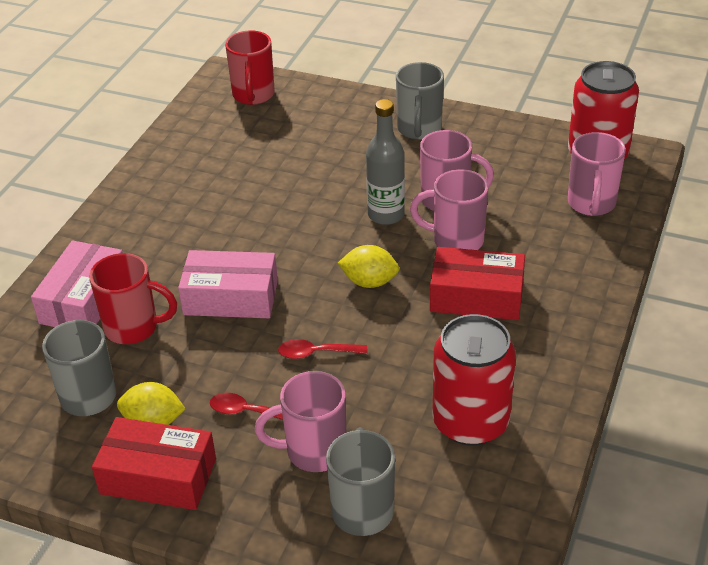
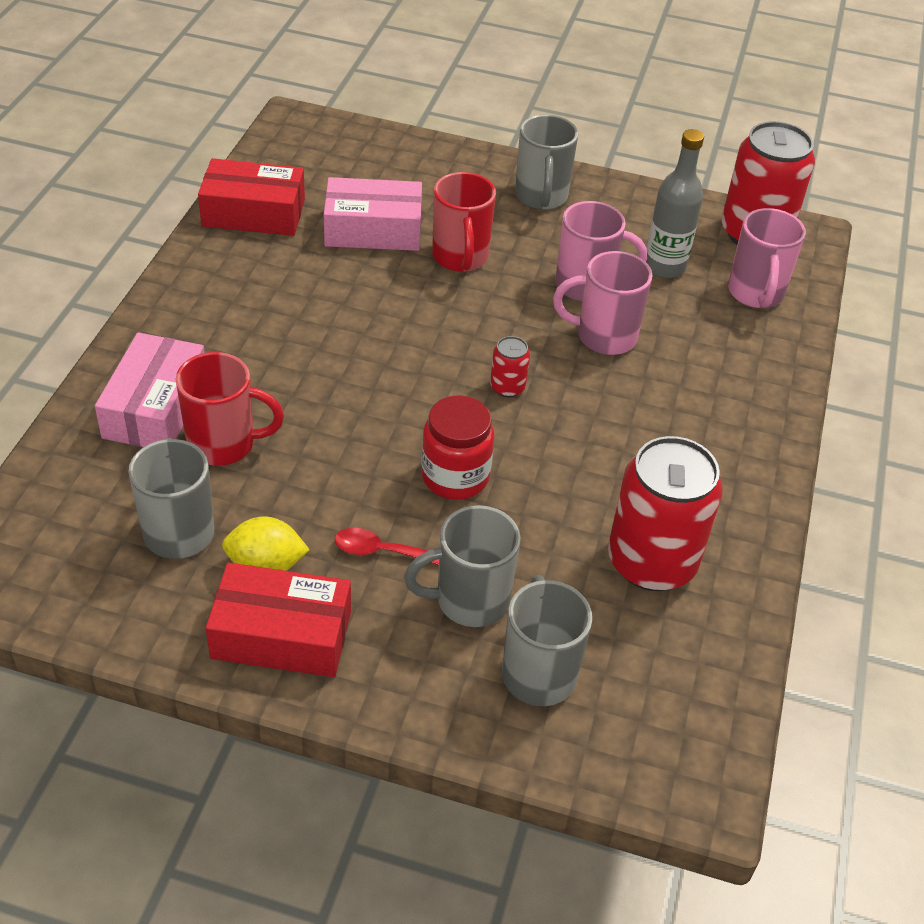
camera: 10 degrees left, 5 degrees up
(231, 297) = (340, 405): pink box -> pink box (373, 230)
(253, 95) = (333, 148): red mug -> red mug (460, 258)
(313, 451) = (469, 600): pink mug -> grey mug
(316, 353) = (455, 476): red spoon -> red jar
(369, 282) = (507, 387): yellow lemon -> red can
(386, 215) = (516, 303): grey bottle -> grey bottle (664, 266)
(476, 296) = (637, 406): red box -> red box (253, 213)

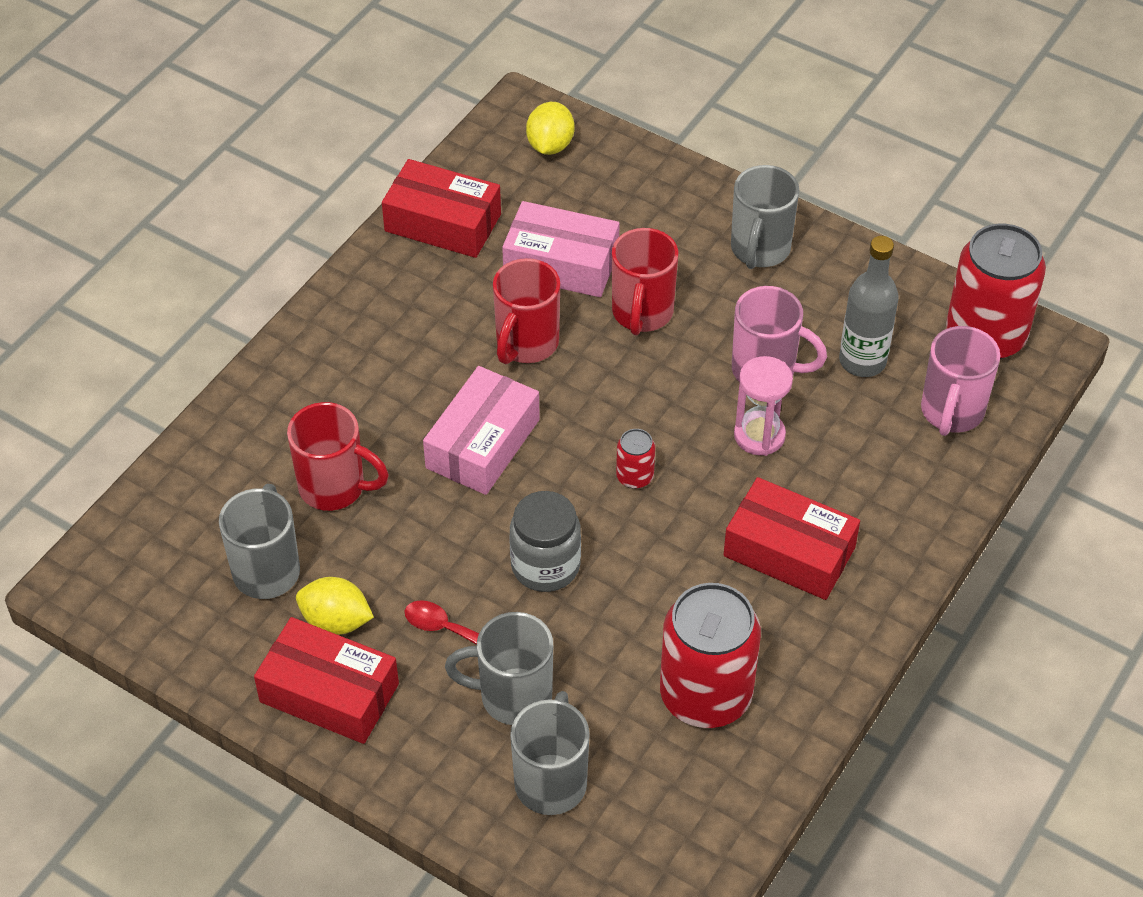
camera: 20 degrees right, 5 degrees up
(155, 407) = (281, 435): pink box -> pink box (482, 443)
(329, 144) = (550, 145): none -> yellow lemon
(365, 296) = (526, 344): none -> red mug
(455, 476) = (545, 566): red jar -> grey jar
(603, 336) = (759, 435): pink mug -> pink hourglass
(671, 425) = (789, 552): none -> red box

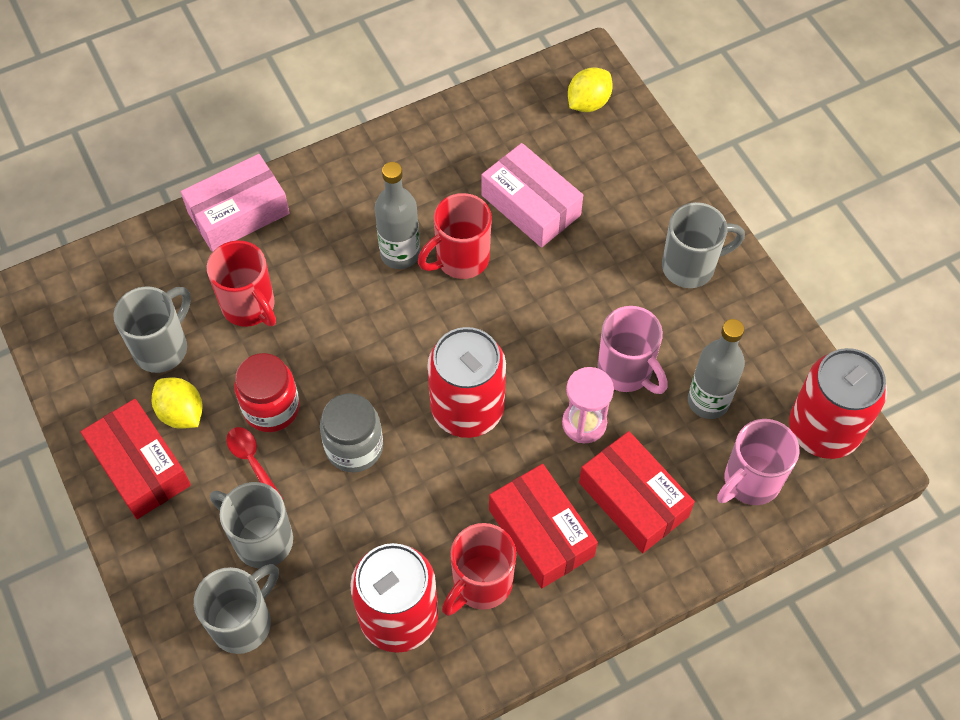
camera: 30 degrees right, 10 degrees up
(430, 571) = (271, 408): none -> red jar
(443, 223) = (466, 130): red box -> red box (633, 499)
(459, 366) = (400, 254): none -> grey bottle
(482, 443) = (375, 325): pink box -> pink box (238, 213)
(634, 476) = (467, 409): red can -> red can, size x2.29
(642, 314) = (563, 276): red mug -> red mug (480, 584)
(759, 250) = (690, 266): grey mug -> grey mug turned 150 degrees counterclockwise

